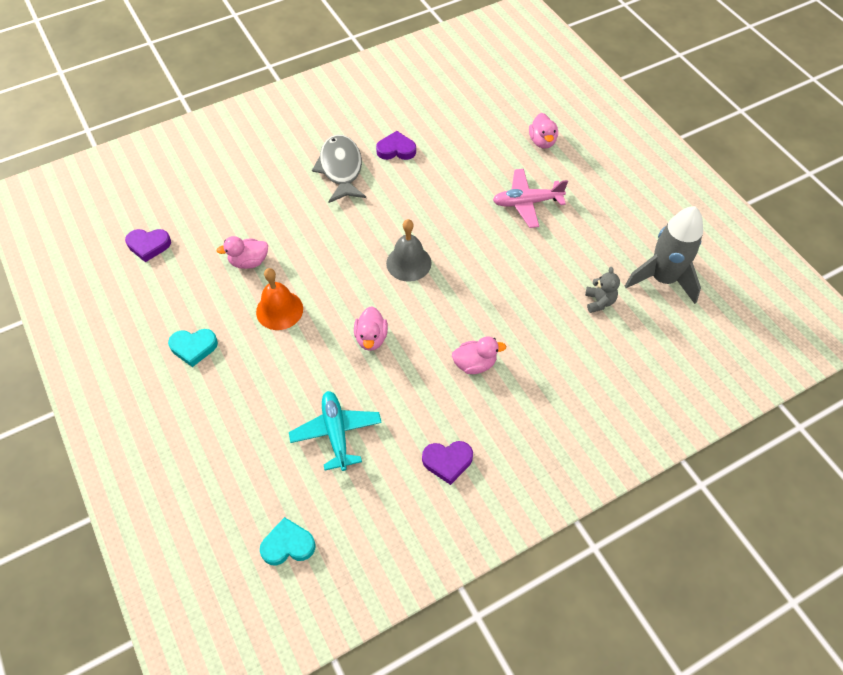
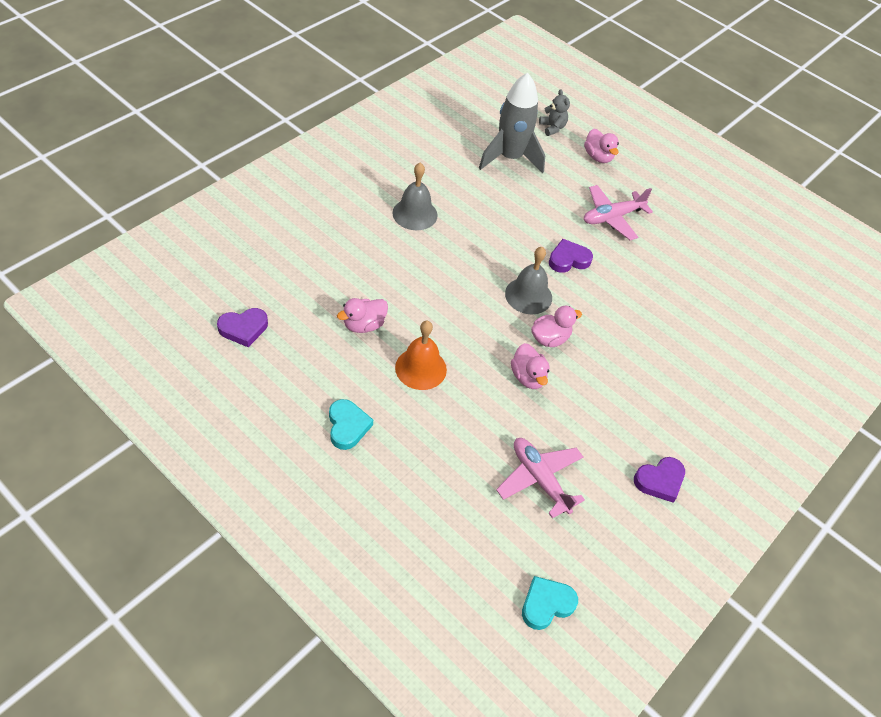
camera: 25 degrees left, 5 degrees down
(194, 347) = (347, 426): turquoise heart -> turquoise heart turned 75 degrees counterclockwise
(336, 433) = (539, 479): turquoise plane -> pink plane
(341, 169) = (415, 214): grey fish -> grey bell
(396, 149) = (461, 186): purple heart -> purple heart (568, 259)
(475, 364) = (639, 381): pink duck -> pink duck (550, 338)
(599, 302) = (722, 299): grey teddy bear -> grey teddy bear (552, 128)
(662, 279) = (766, 267): grey rocket -> grey rocket (510, 158)

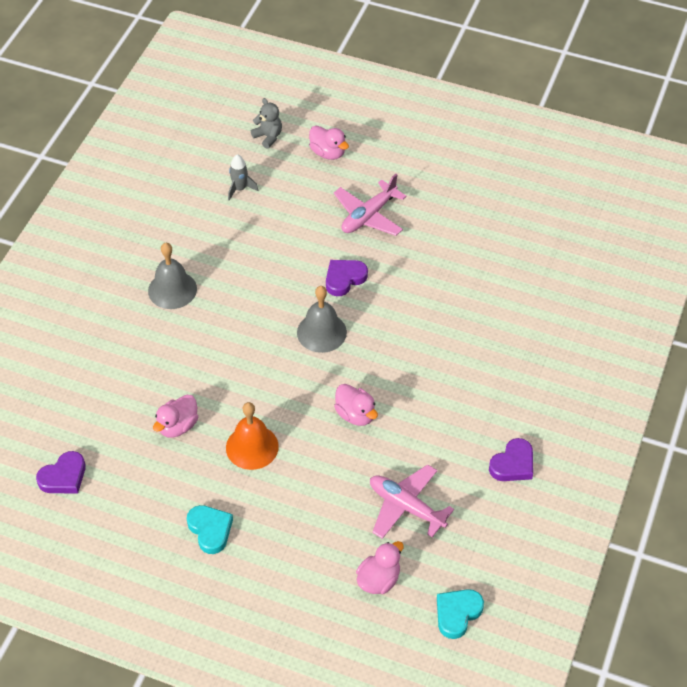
camera: 15 degrees left, 0 degrees up
(510, 158) = (240, 189): grey rocket -> grey rocket, size x0.45
(550, 338) = (360, 368): pink duck -> pink duck (379, 580)

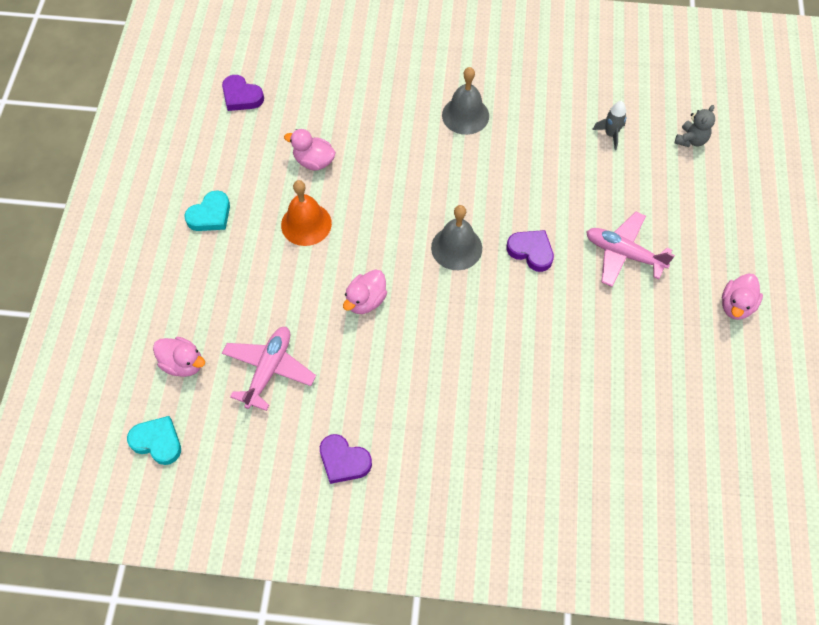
camera: 75 degrees right, 10 degrees up
(328, 153) = (694, 197): pink duck -> pink duck (736, 305)

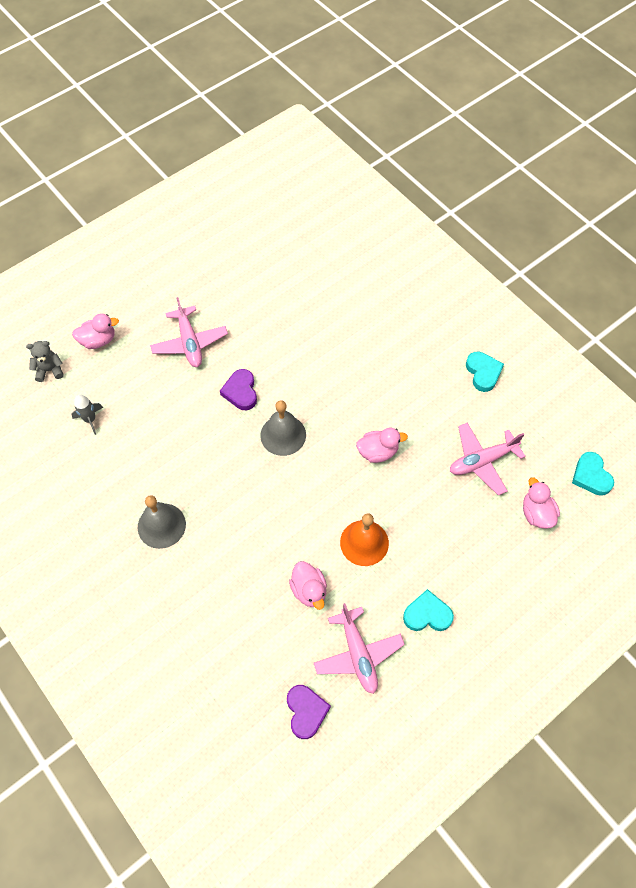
camera: 135 degrees left, 0 degrees up
(238, 152) = (358, 654): none -> pink plane
(343, 461) = (483, 373): purple heart -> turquoise heart
(736, 305) = (170, 266): pink duck -> pink duck (98, 340)

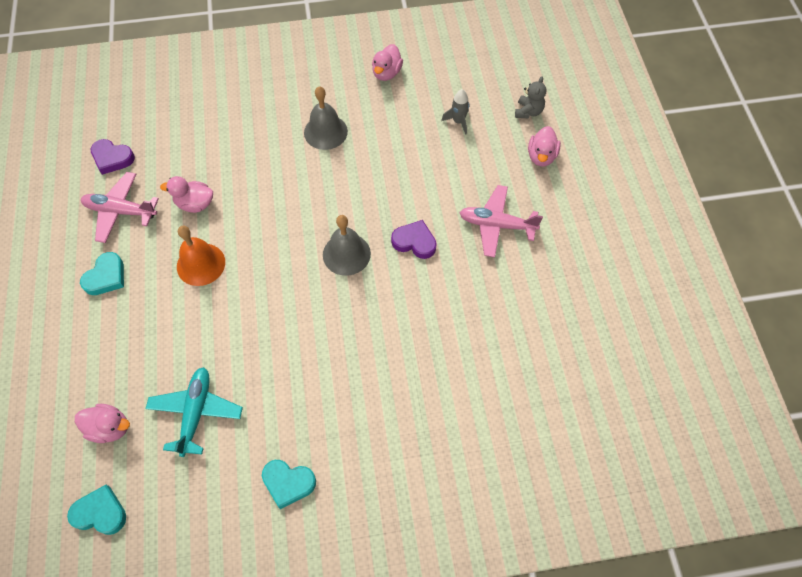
camera: 120 degrees right, 0 degrees up
(378, 452) = (274, 323): pink duck -> pink duck (386, 73)
(482, 461) = (196, 412): pink plane -> turquoise plane

